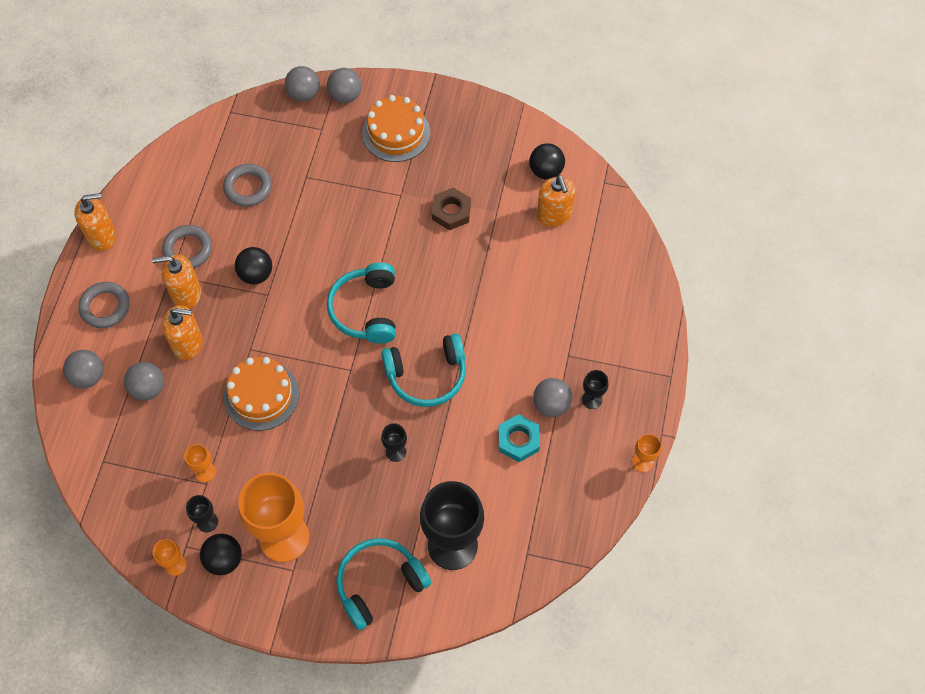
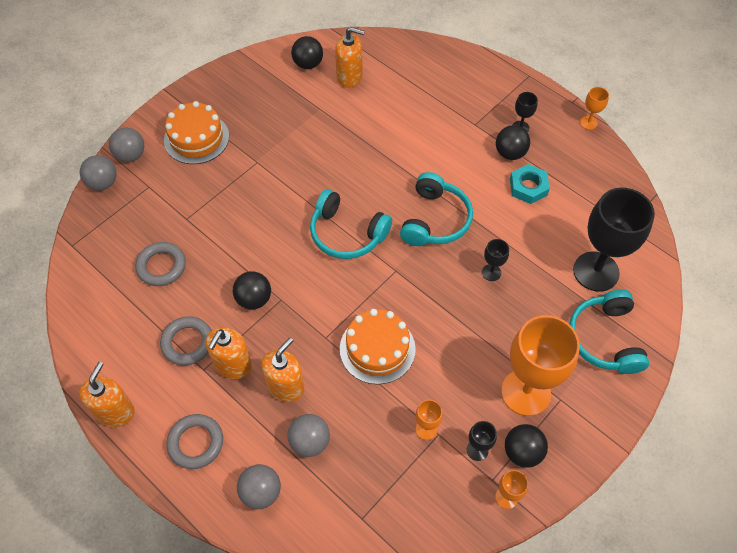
camera: 60 degrees left, 5 degrees down
(451, 212) = (298, 136): brown nut -> none
(551, 404) = (510, 153): grey ball -> black ball

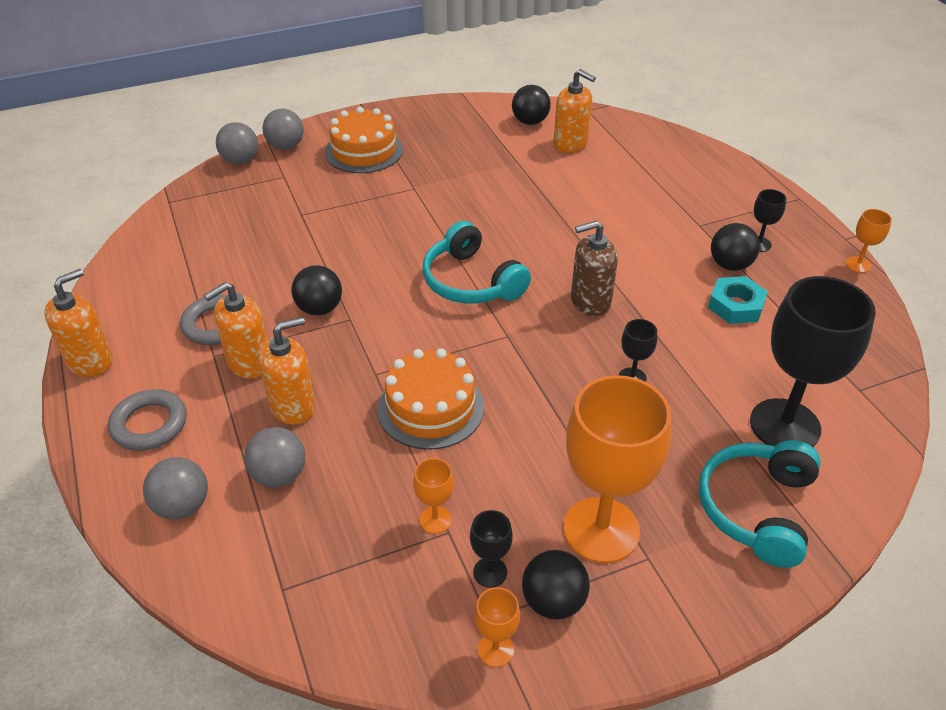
camera: 25 degrees right, 15 degrees down
(161, 266) = (243, 247): grey ring -> none
(435, 220) = (590, 301): turquoise headphones -> brown soap dispenser

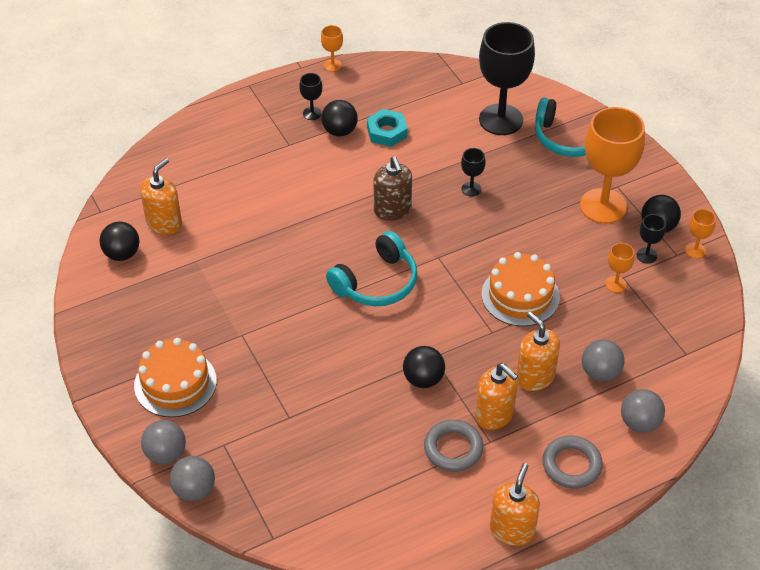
camera: 95 degrees left, 5 degrees up
(90, 361) = (512, 530): orange soap dispenser -> orange soap dispenser turned 75 degrees clockwise

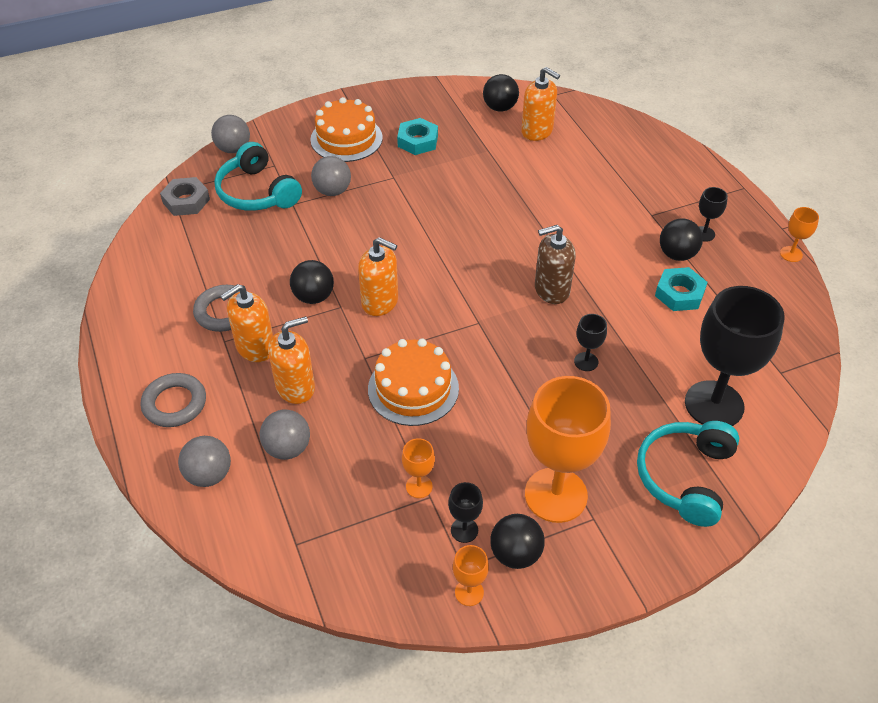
camera: 95 degrees right, 0 degrees up
(166, 454) = (274, 134): grey ball -> grey ball (332, 191)
(180, 319) = (417, 141): none -> turquoise nut
(290, 519) = (186, 201): none -> grey nut
(376, 282) = (446, 271): turquoise headphones -> turquoise headphones (257, 192)
(512, 530) = (118, 346): orange soap dispenser -> orange soap dispenser (380, 302)

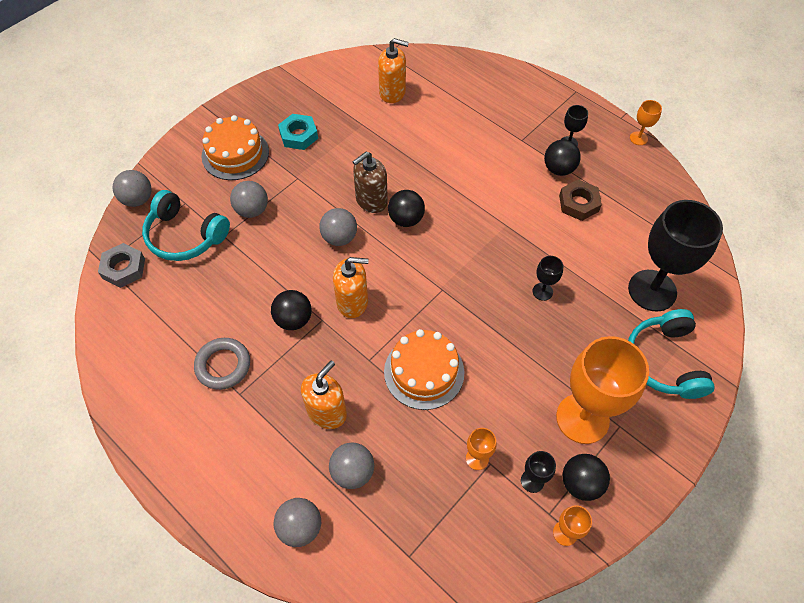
camera: 25 degrees left, 10 degrees up
(174, 403) = (230, 473): grey ring -> none
(255, 347) = (271, 389): orange soap dispenser -> none
(402, 242) = (339, 237): none -> grey ball
(500, 108) = (350, 80): black ball -> black ball (406, 219)
(551, 290) = (482, 237): brown soap dispenser -> brown soap dispenser (371, 201)
(679, 294) = (578, 203): turquoise nut -> brown nut

